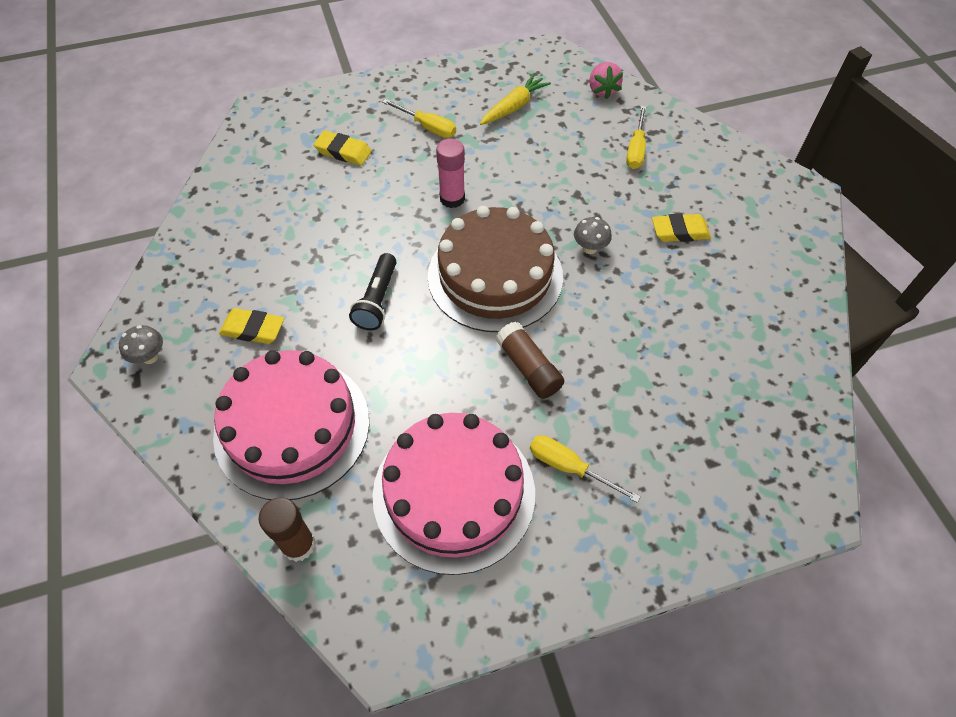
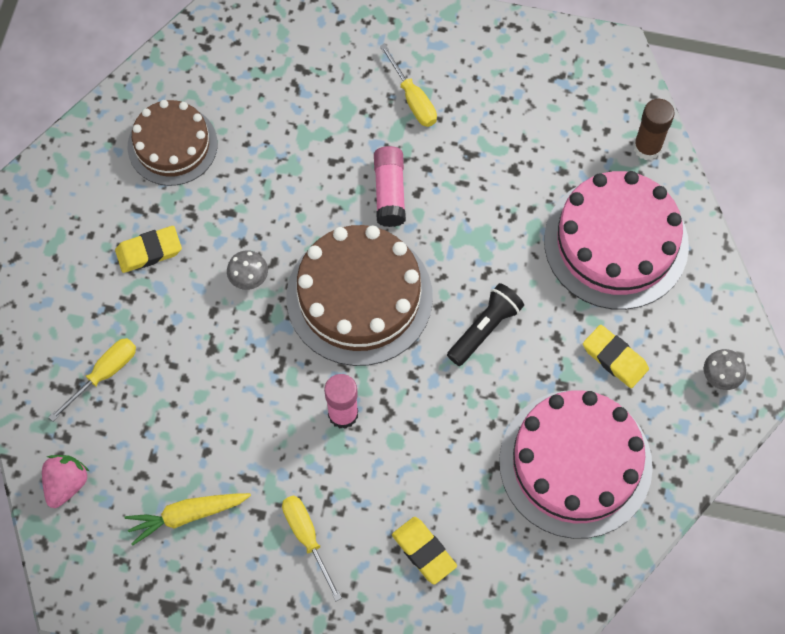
camera: 150 degrees left, 10 degrees up
(454, 493) = (512, 125): pink cake -> pink cake (575, 463)
(528, 368) = (389, 192): brown glue stick -> pink glue stick
(680, 231) = (149, 251): yellow eraser -> yellow eraser turned 45 degrees counterclockwise
(739, 314) = (172, 145): none -> brown cake

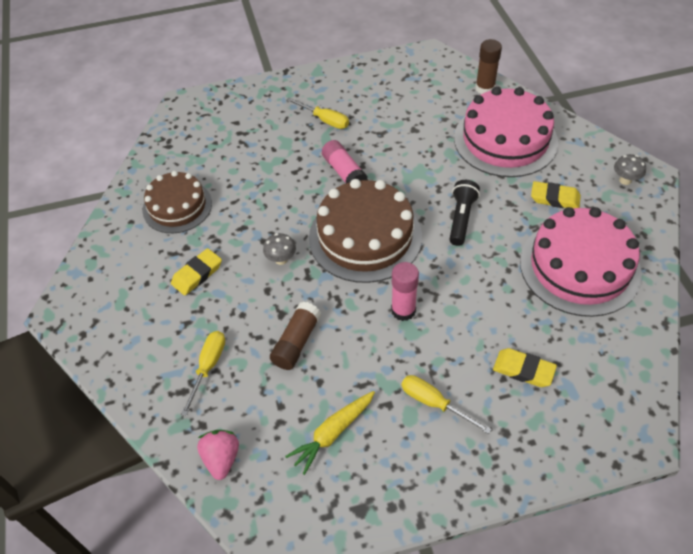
camera: 25 degrees left, 15 degrees down
(208, 393) = (296, 342): none -> brown glue stick

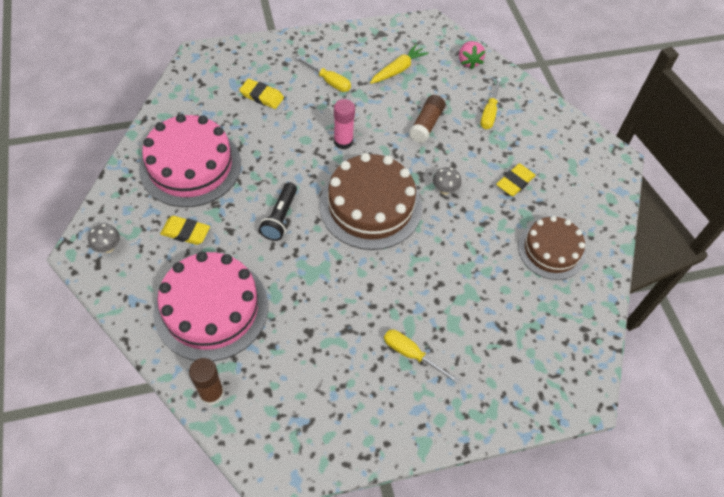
camera: 175 degrees right, 5 degrees up
(344, 172) = (389, 278): pink glue stick -> none

